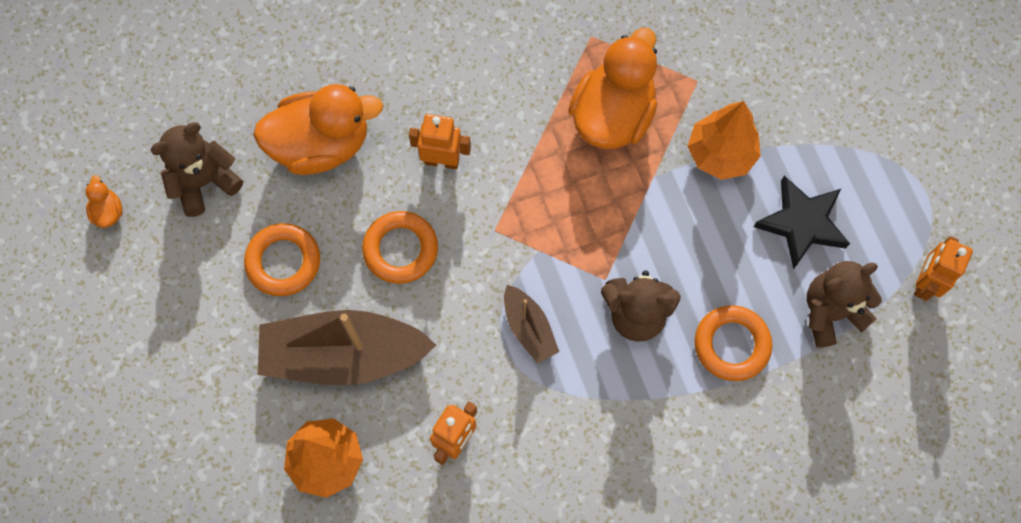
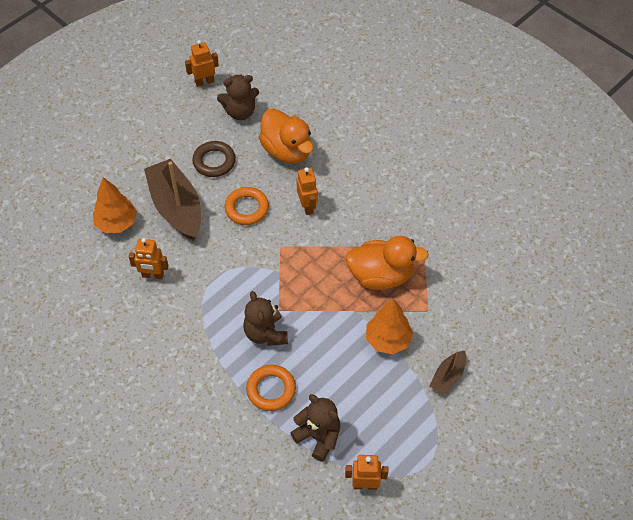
camera: 65 degrees right, 15 degrees down
(108, 211) = (204, 82): orange duck -> orange robot
(204, 182) = (240, 112): brown teddy bear -> brown teddy bear turned 135 degrees clockwise
(283, 262) = (214, 161): orange ring -> brown ring
(529, 328) = (231, 284): brown boat -> brown boat (447, 376)
(802, 223) = (367, 400): black star -> none

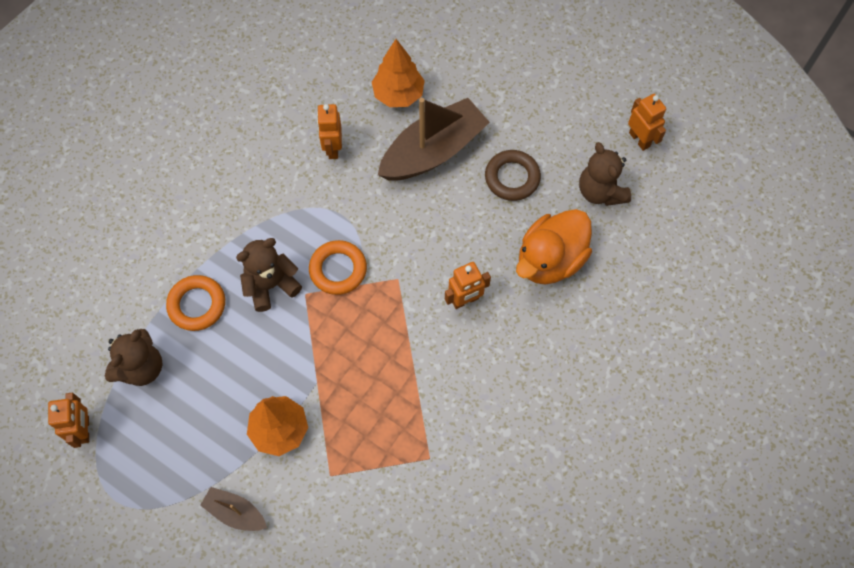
camera: 80 degrees right, 10 degrees up
(247, 208) = (447, 229): orange ring -> orange ring (338, 269)
(381, 276) = (374, 408): orange duck -> none

